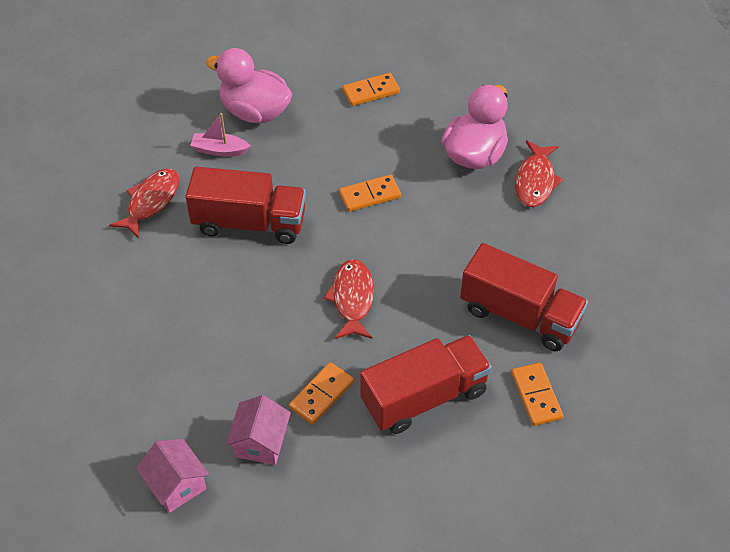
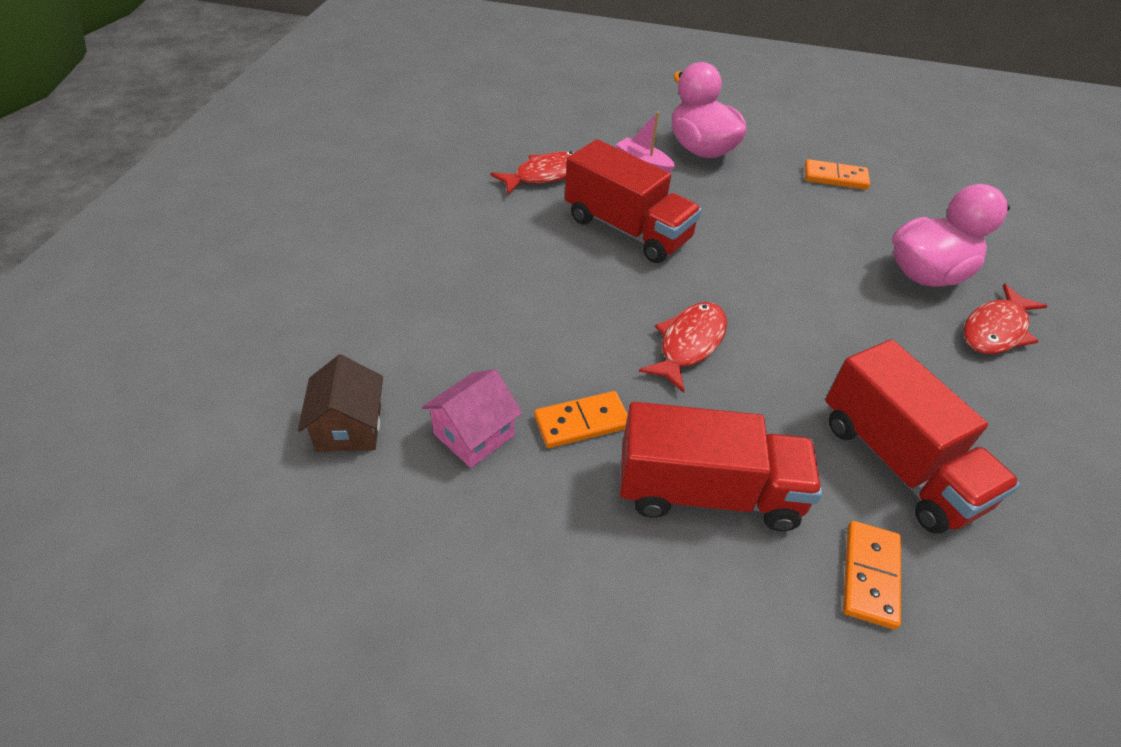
camera: 30 degrees right, 5 degrees down
(176, 485) = (349, 427): pink house -> brown house
(370, 195) = (776, 259): orange domino -> none

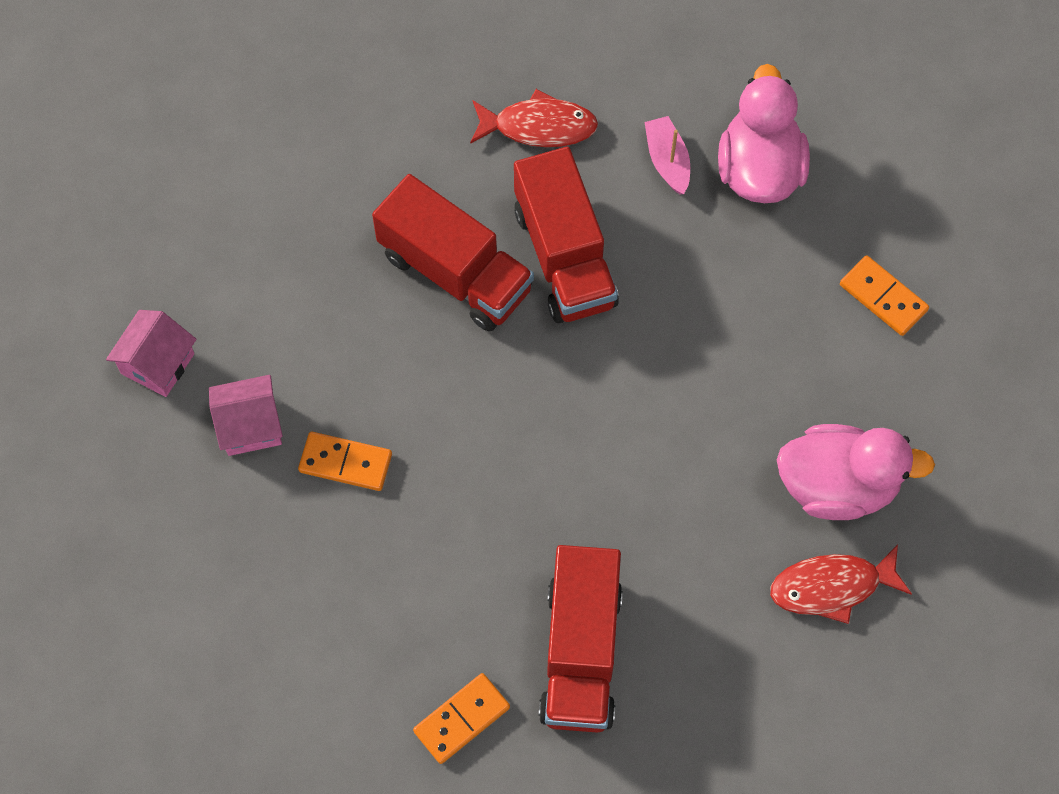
camera: 35 degrees right, 20 degrees up
(349, 427) = (158, 363): brown house -> pink house
(688, 344) = (505, 434): red fish -> none
(708, 492) = (397, 583): red truck -> red truck (455, 272)

